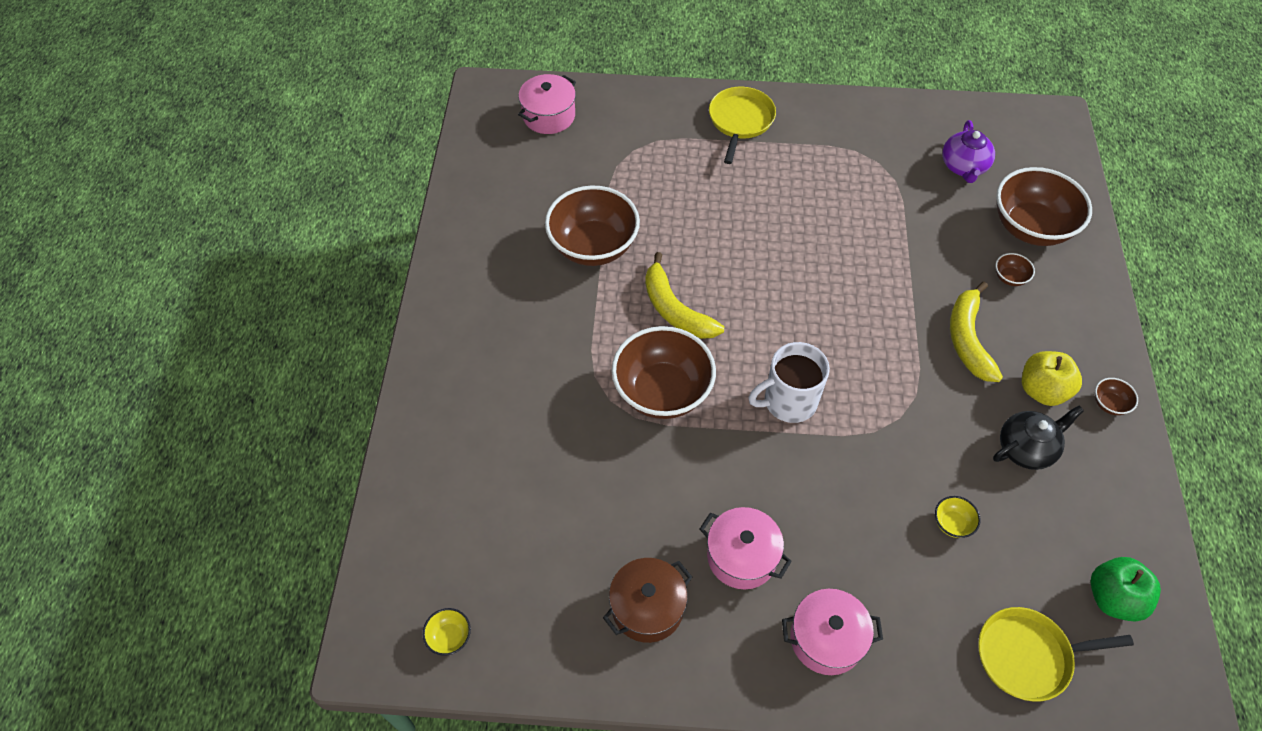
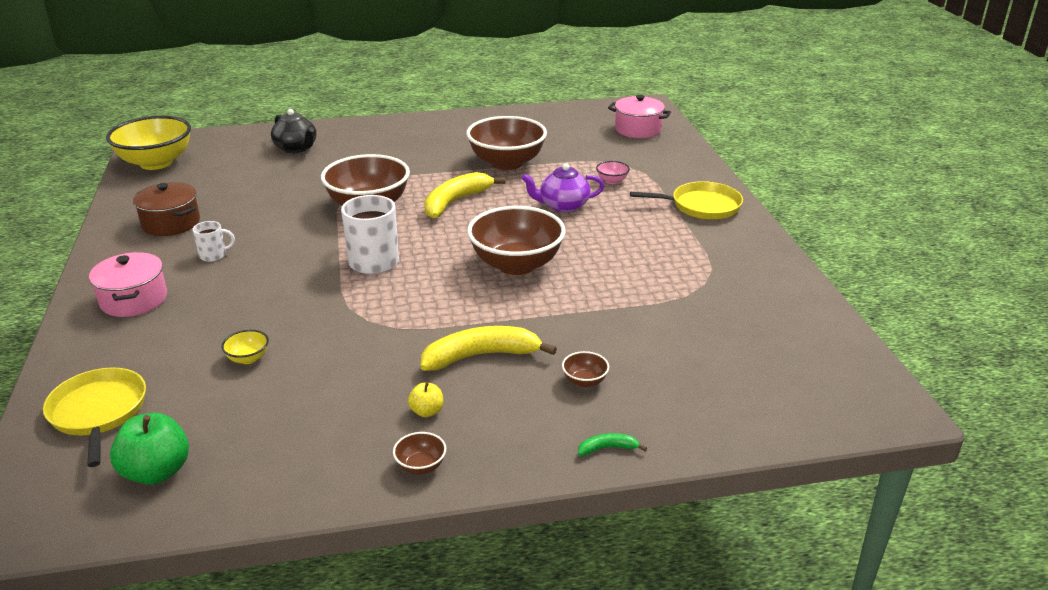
camera: 75 degrees right, 25 degrees down
(449, 637) = (156, 163): yellow bowl -> yellow bowl, size x2.46
(667, 170) = (612, 181): none -> pink bowl
(741, 556) = (214, 255): pink pot -> white mug
(963, 167) = (741, 339): purple teapot -> purple teapot (563, 206)
(1026, 448) = (344, 402): black teapot -> black teapot (296, 148)
(1030, 227) = (675, 394): brown bowl -> brown bowl (516, 265)
(1042, 390) = (427, 411): yellow apple -> yellow apple, size x0.53
(1091, 284) = (607, 448): none -> green banana

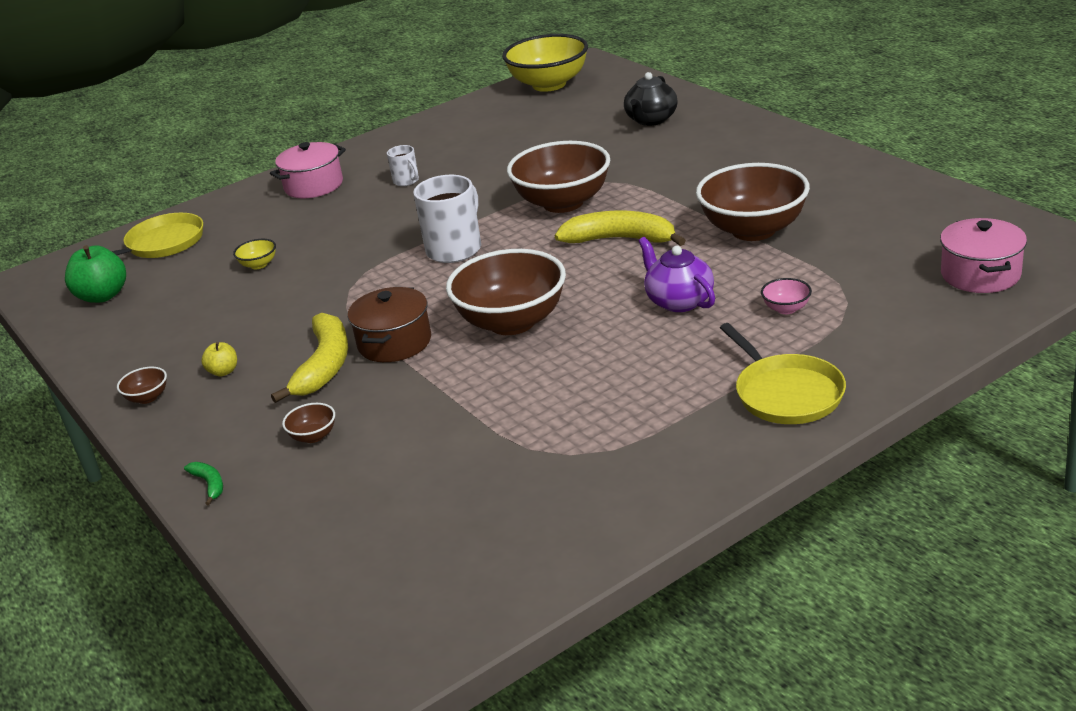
camera: 70 degrees right, 0 degrees up
(171, 223) = (445, 141): brown pot -> brown pot (394, 342)
(481, 356) = (324, 365): yellow banana -> yellow banana turned 45 degrees clockwise

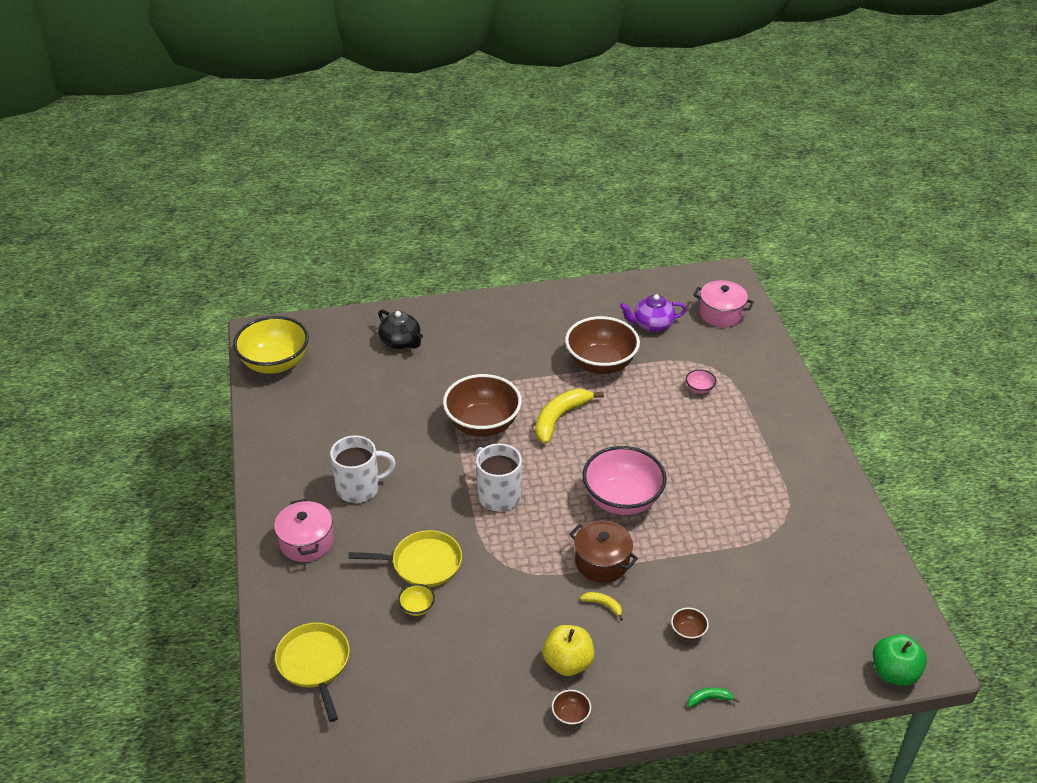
camera: 70 degrees left, 10 degrees up
(103, 296) = (375, 721): green apple -> green apple (894, 672)
(223, 371) = (568, 663): yellow apple -> yellow apple, size x1.88
(324, 365) = (603, 605): yellow banana -> yellow banana, size x0.45
(406, 181) = (359, 488): white mug -> white mug, size x1.91
(512, 322) = (622, 499): brown bowl -> pink bowl
(679, 301) = (657, 423): purple teapot -> purple teapot (652, 325)
(786, 393) = (781, 423): yellow pan -> yellow pan (423, 563)

